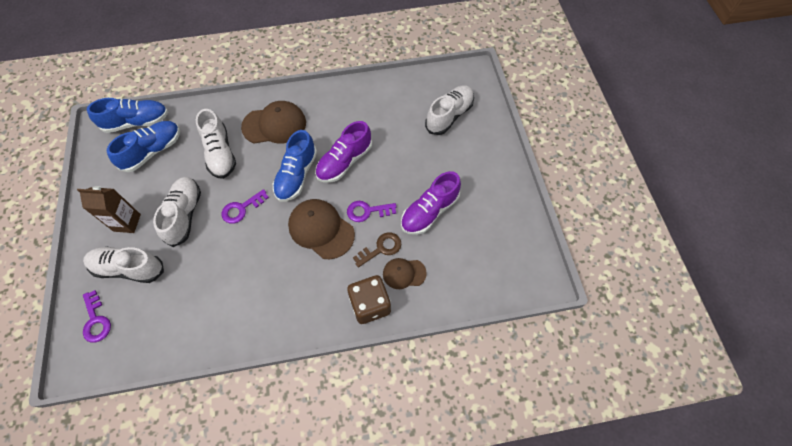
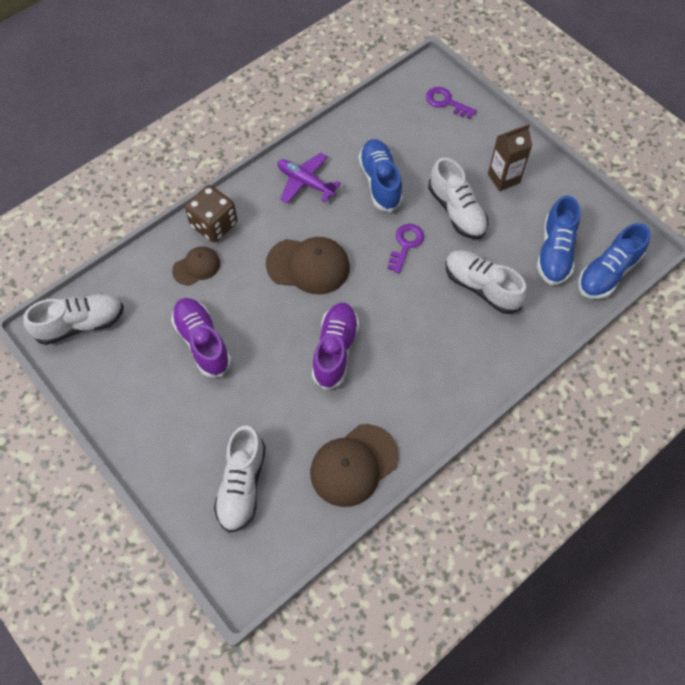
camera: 150 degrees right, 0 degrees up
(129, 268) = (460, 147): white shoe -> white shoe (80, 324)
(272, 305) = (305, 182): none -> purple plane
(274, 125) = (452, 352): brown cap -> brown cap (354, 465)
(296, 175) = (377, 307): blue shoe -> blue shoe (380, 182)
(367, 211) = (272, 308): purple key -> none
(381, 248) = (234, 278): brown key -> none
(429, 211) = (202, 342): purple shoe -> purple shoe turned 45 degrees counterclockwise

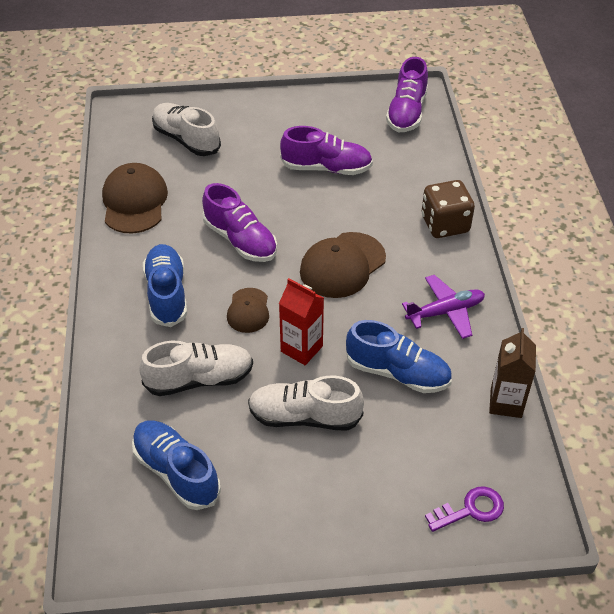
camera: 125 degrees right, 15 degrees down
(80, 324) = (406, 112): white shoe -> purple shoe
(196, 267) = (406, 194): brown cap -> brown cap (248, 310)
(406, 245) = (301, 349): purple key -> red carton
(503, 178) = (310, 492): brown carton -> brown carton (506, 403)
(608, 273) = (107, 504): blue shoe -> blue shoe (167, 294)

